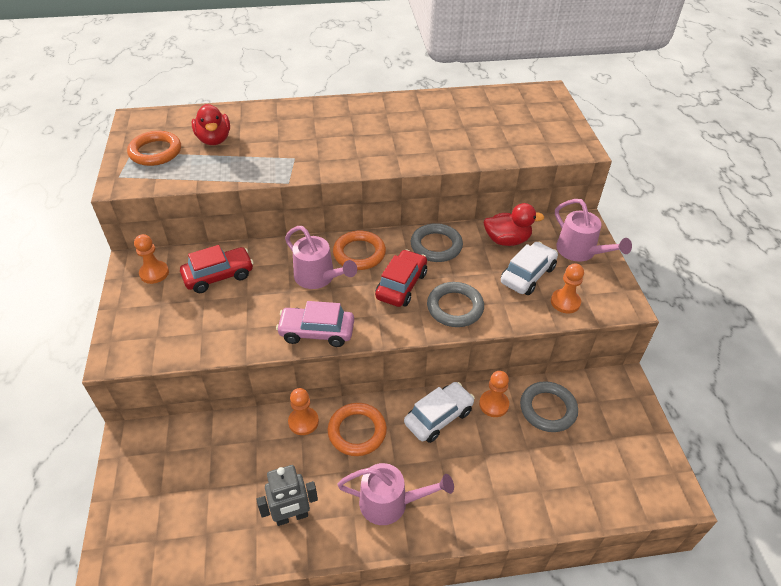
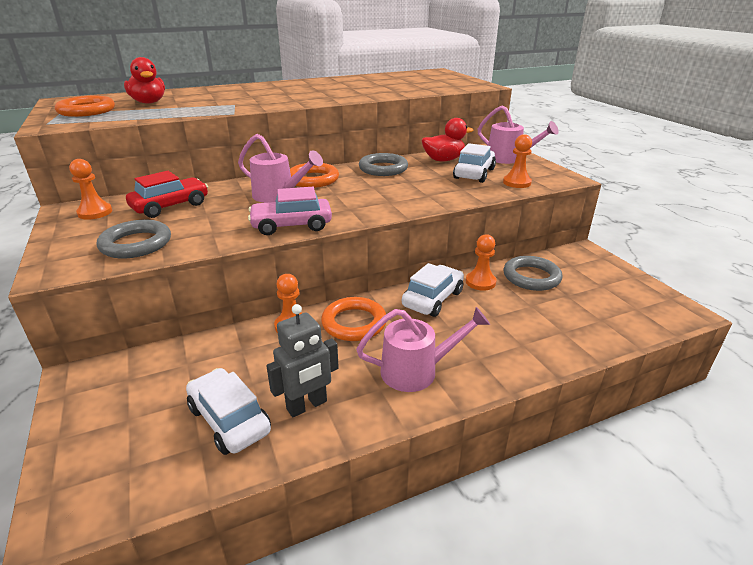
camera: 15 degrees left, 15 degrees down
(231, 515) = (229, 420): none -> white car
(401, 285) = (363, 191): red car -> none
(455, 307) = (421, 196): grey ring -> grey ring (136, 244)

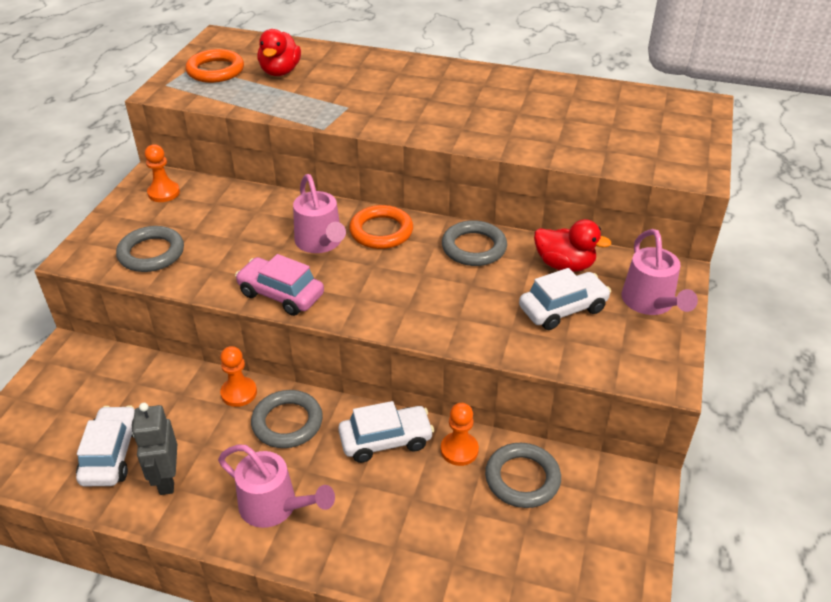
camera: 40 degrees right, 10 degrees up
(170, 206) = (222, 212): red car -> none
(307, 405) = (167, 479): grey robot -> grey robot turned 75 degrees clockwise
(354, 323) = (287, 422): orange ring -> grey ring
(517, 183) = (589, 352): orange pawn -> none

